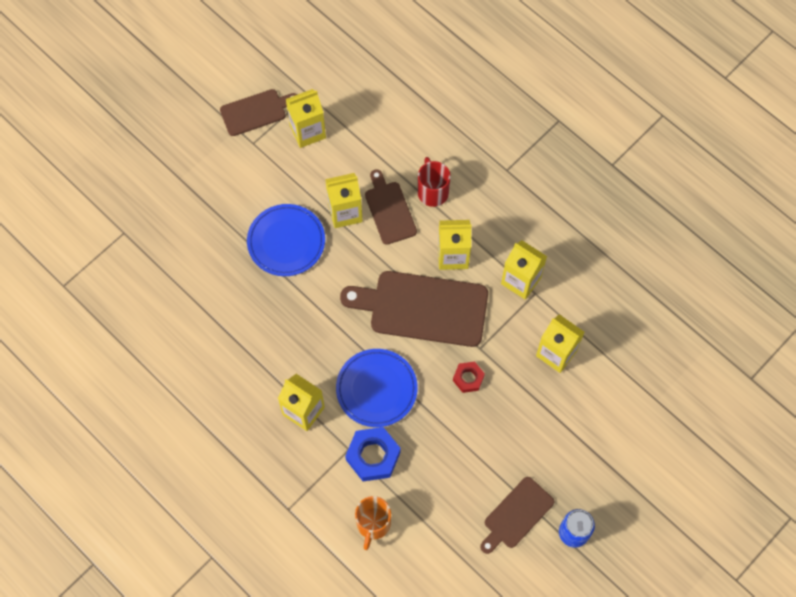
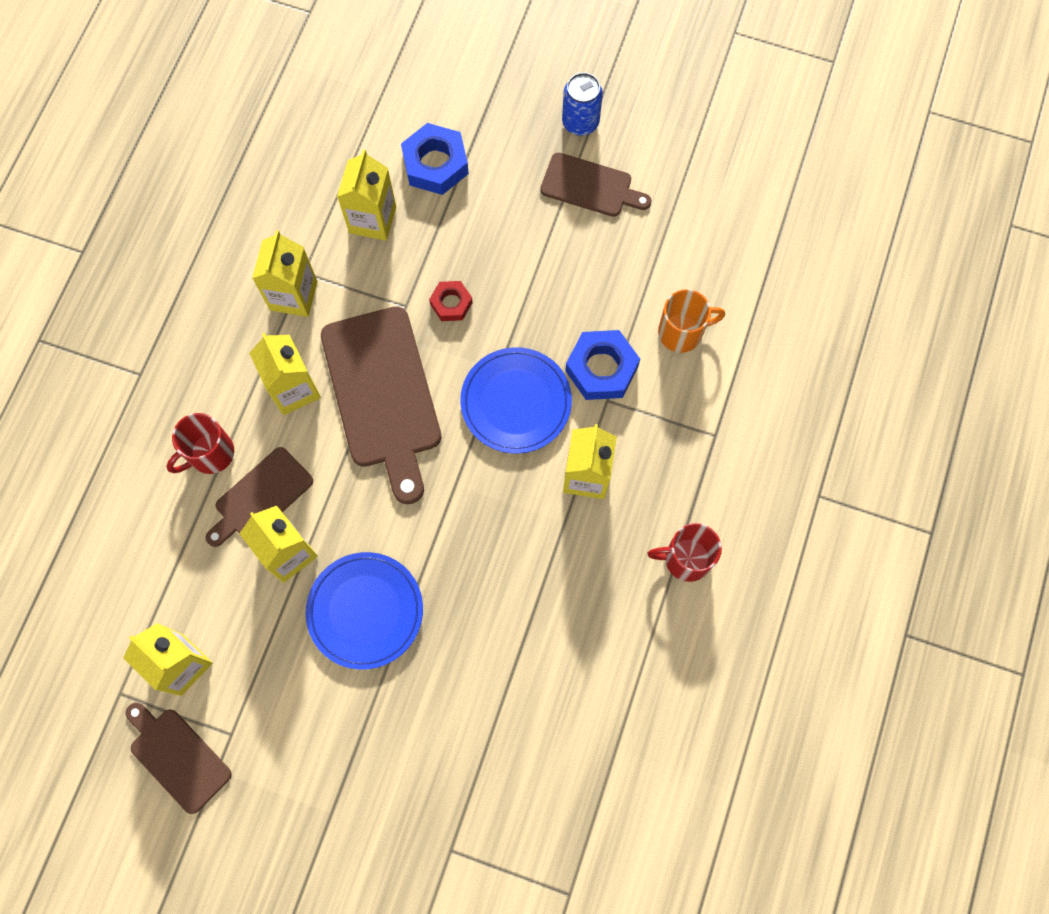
camera: 115 degrees left, 5 degrees up
(217, 447) = (685, 559): none -> red mug
(582, 414) = (435, 164): none -> blue nut

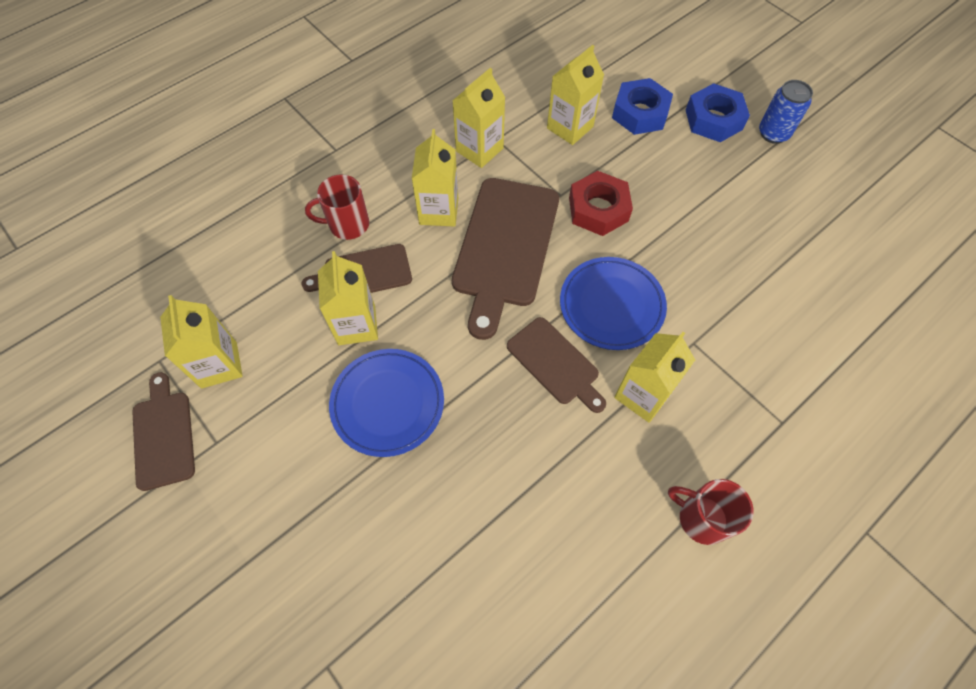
camera: 30 degrees right, 10 degrees down
(451, 303) = (598, 209): red nut -> red nut, size x1.70
(590, 186) = (759, 179): brown cutting board -> brown cutting board (555, 363)
(601, 369) = (701, 316): blue nut -> blue nut (713, 119)
(682, 332) = (789, 322): orange mug -> none

